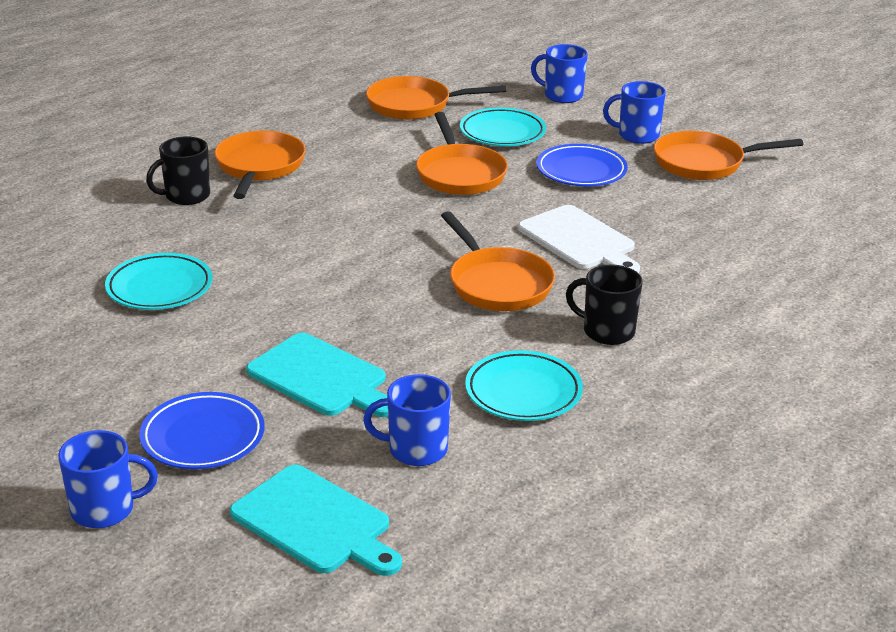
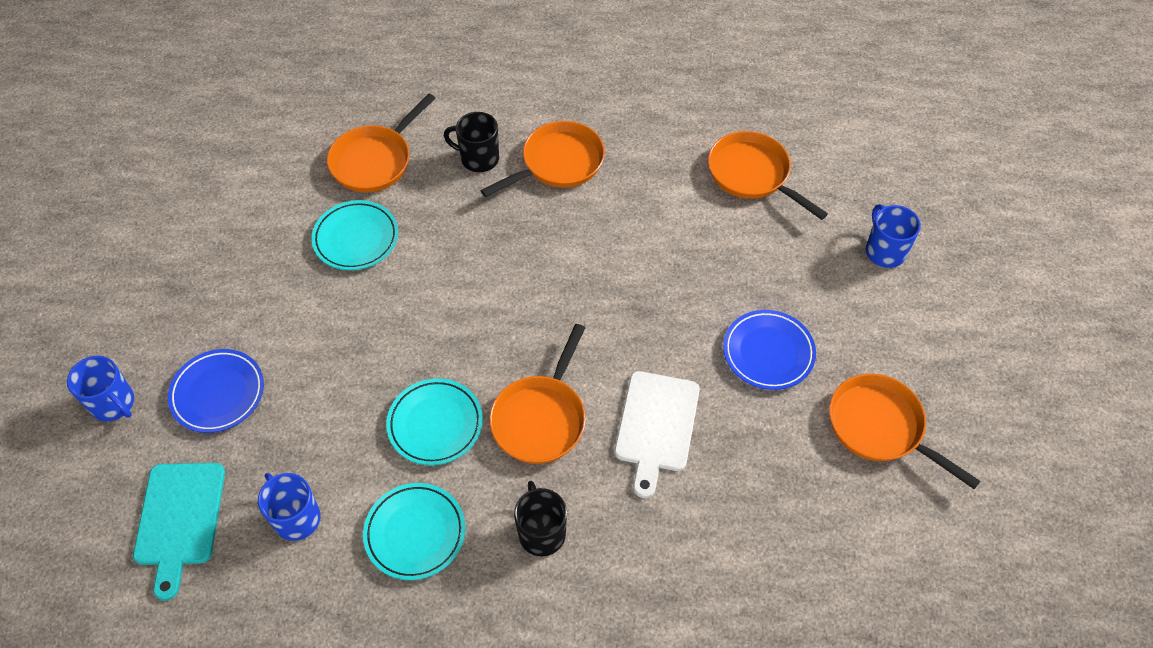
camera: 50 degrees right, 25 degrees up
(321, 377) = (332, 404): turquoise cutting board -> none
(459, 174) = (676, 281): orange pan -> orange pan (375, 160)
(502, 132) = (772, 259): turquoise plate -> turquoise plate (435, 424)
(637, 135) = (874, 348): blue mug -> none

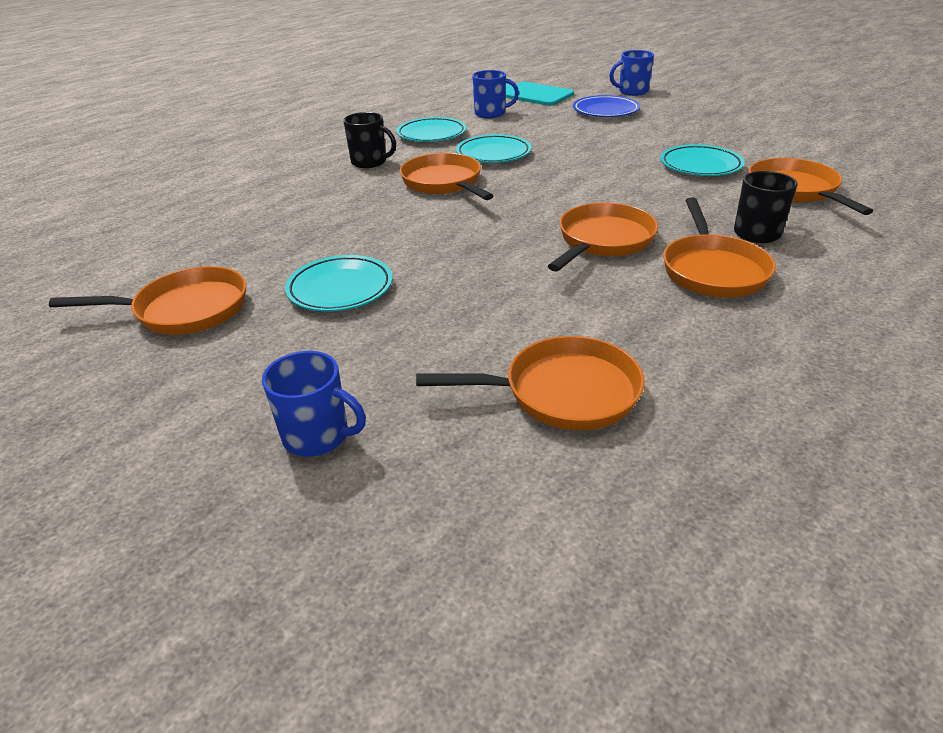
camera: 130 degrees right, 20 degrees down
(563, 238) = (603, 241): none -> orange pan
(656, 426) = (368, 217): white cutting board -> none
(768, 352) = (340, 289): blue plate -> turquoise plate

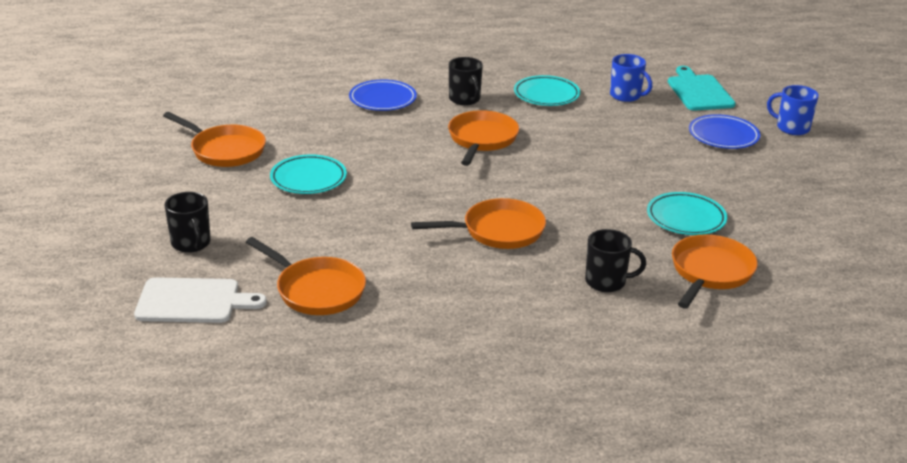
camera: 40 degrees right, 5 degrees down
(291, 191) = (383, 99): none -> blue plate
(318, 436) = (191, 243): blue mug -> black mug
(449, 509) = (193, 301): none -> white cutting board
(493, 154) = (557, 133): turquoise plate -> none
(712, 270) = (523, 284): orange pan -> none

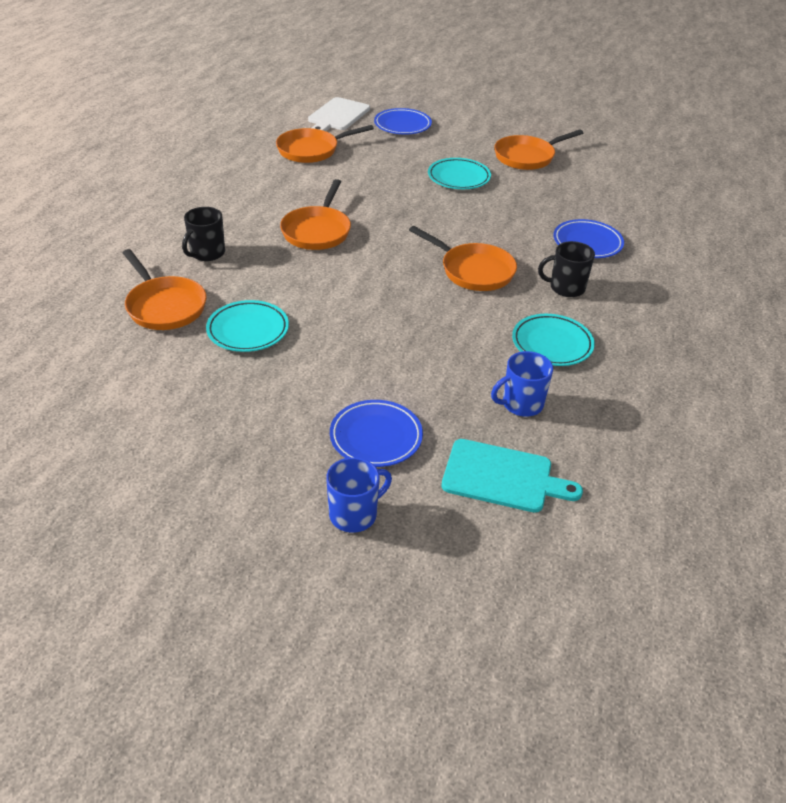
camera: 115 degrees right, 10 degrees up
(191, 243) = (402, 125): black mug -> blue plate

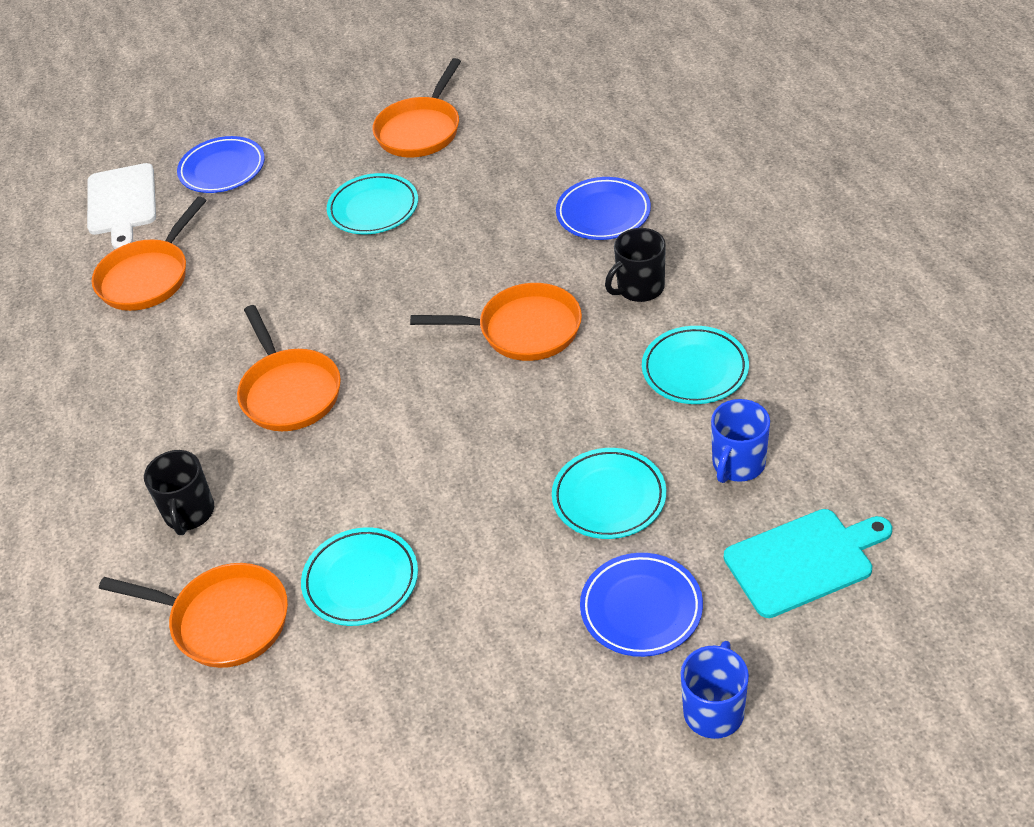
camera: 30 degrees left, 5 degrees up
(424, 374) = (609, 498): none -> turquoise plate

